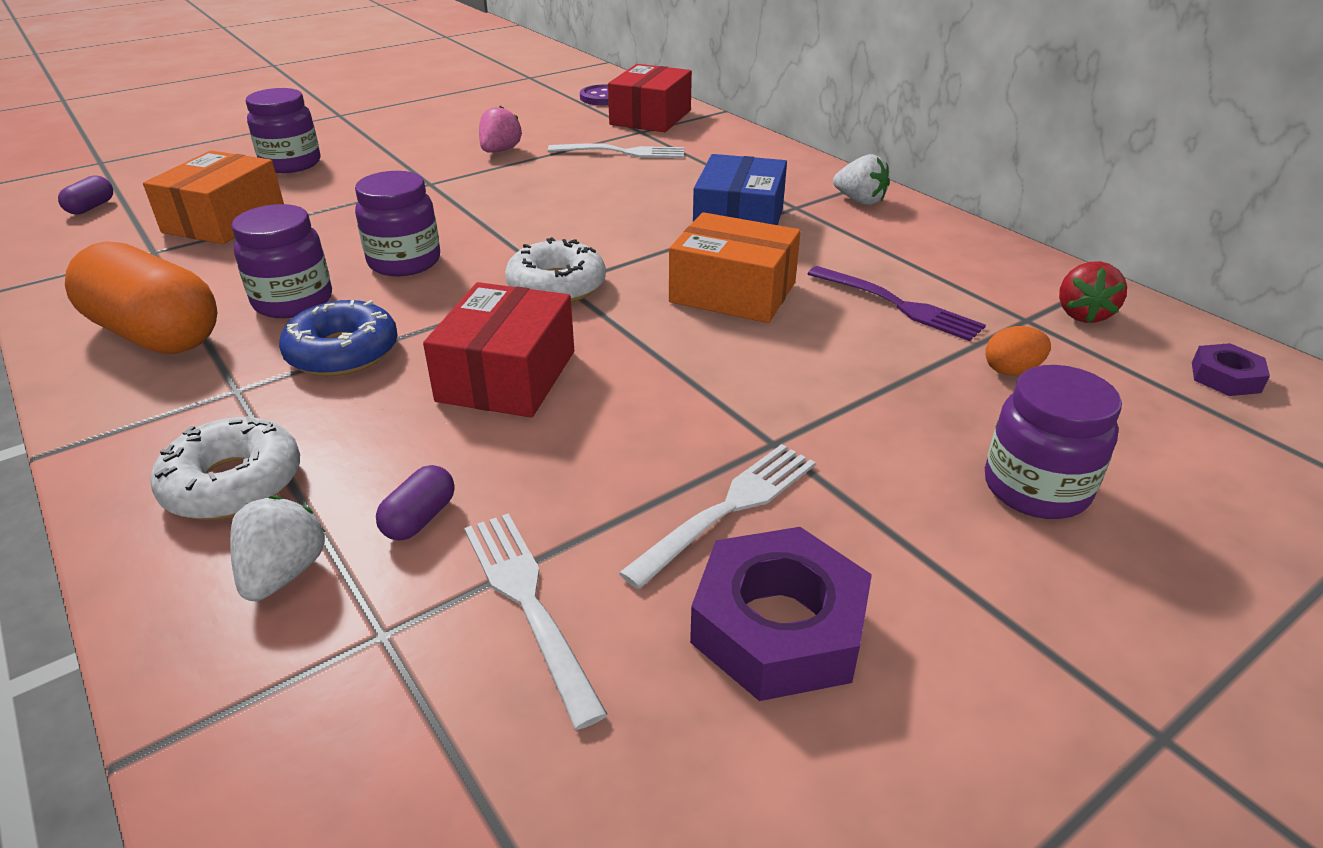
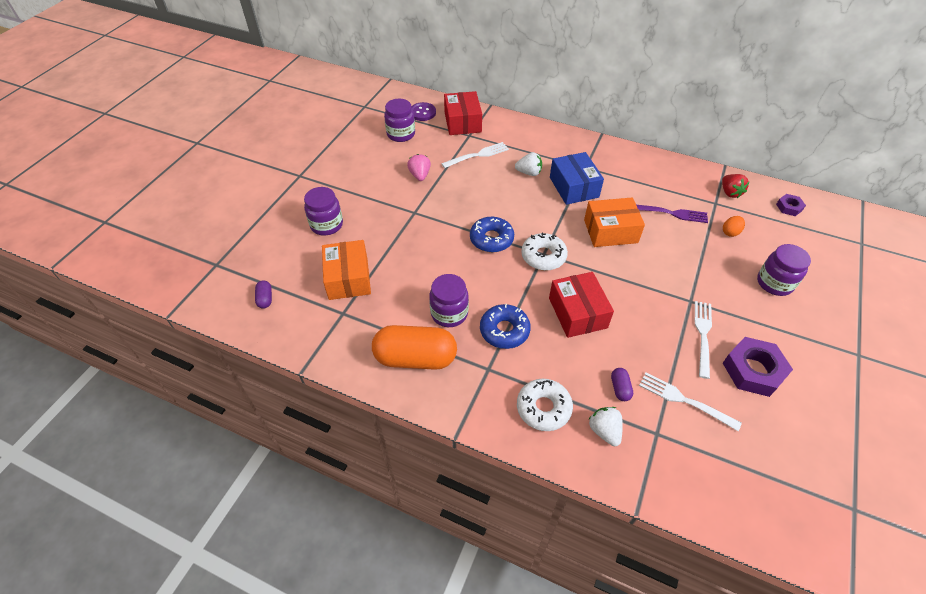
camera: 30 degrees left, 15 degrees up
(404, 262) = (466, 269): purple jar -> purple jar (401, 134)
(500, 241) = (491, 239): none -> blue donut
(860, 201) = (606, 153): white strawberry -> white strawberry (529, 173)

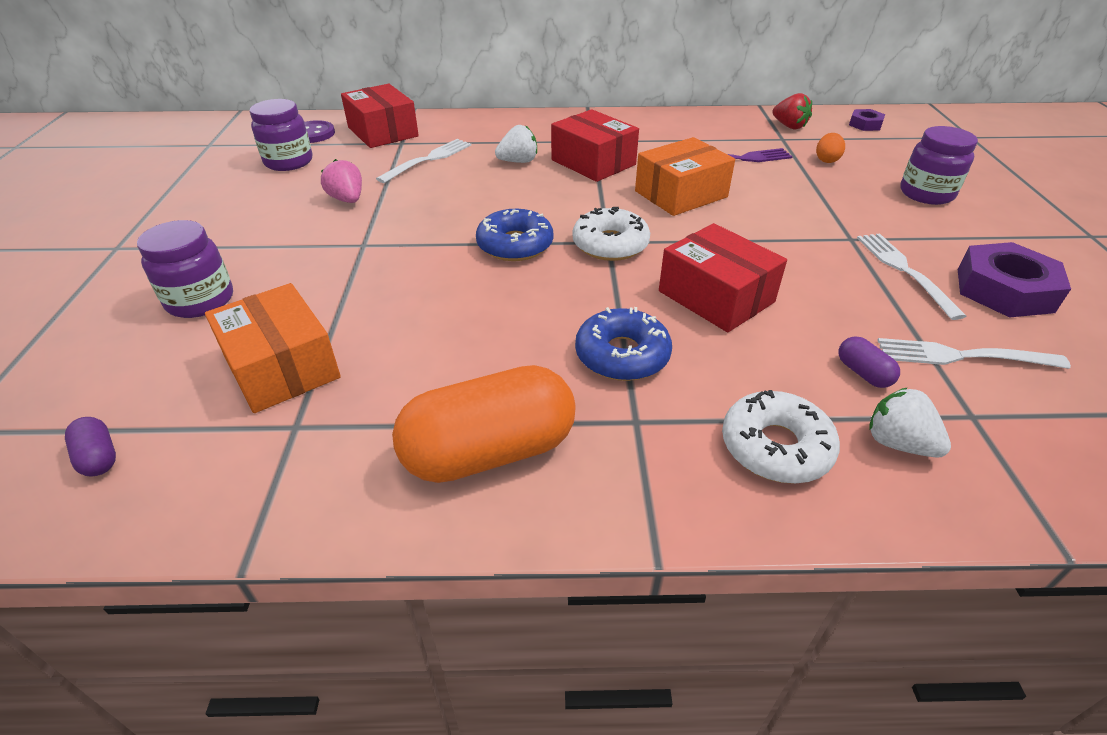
camera: 25 degrees left, 10 degrees down
(449, 313) = (510, 361): purple jar -> none
(574, 187) = (593, 162): blue box -> red box

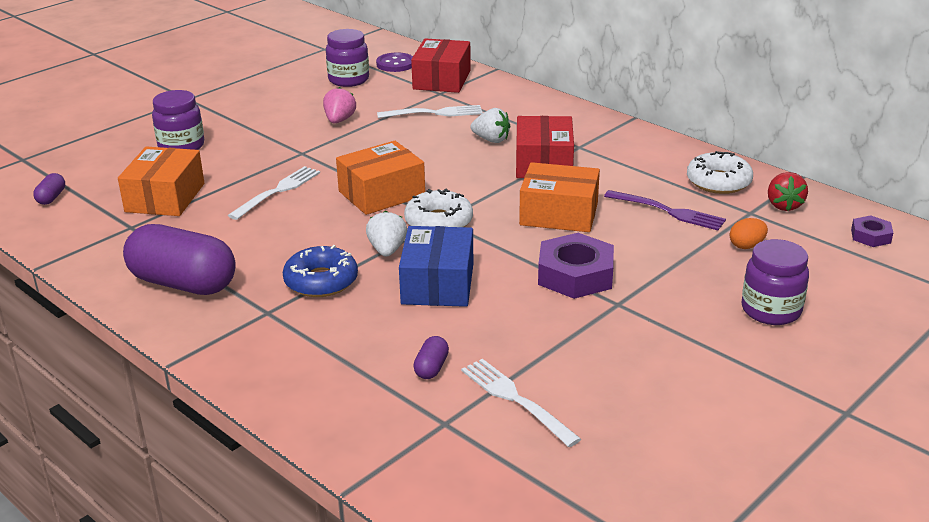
camera: 45 degrees right, 10 degrees down
(489, 451) = (183, 283): orange capsule -> purple capsule
(515, 245) = (381, 194): blue donut -> orange box
(716, 296) = (437, 284): red box -> blue box
(775, 447) = (307, 363): white donut -> white donut (718, 182)
(898, 443) = (371, 403): white strawberry -> white strawberry (387, 250)
(904, 271) = (604, 341): white fork -> white fork (277, 191)
(1004, 290) = (651, 392): purple nut -> purple nut (575, 275)

